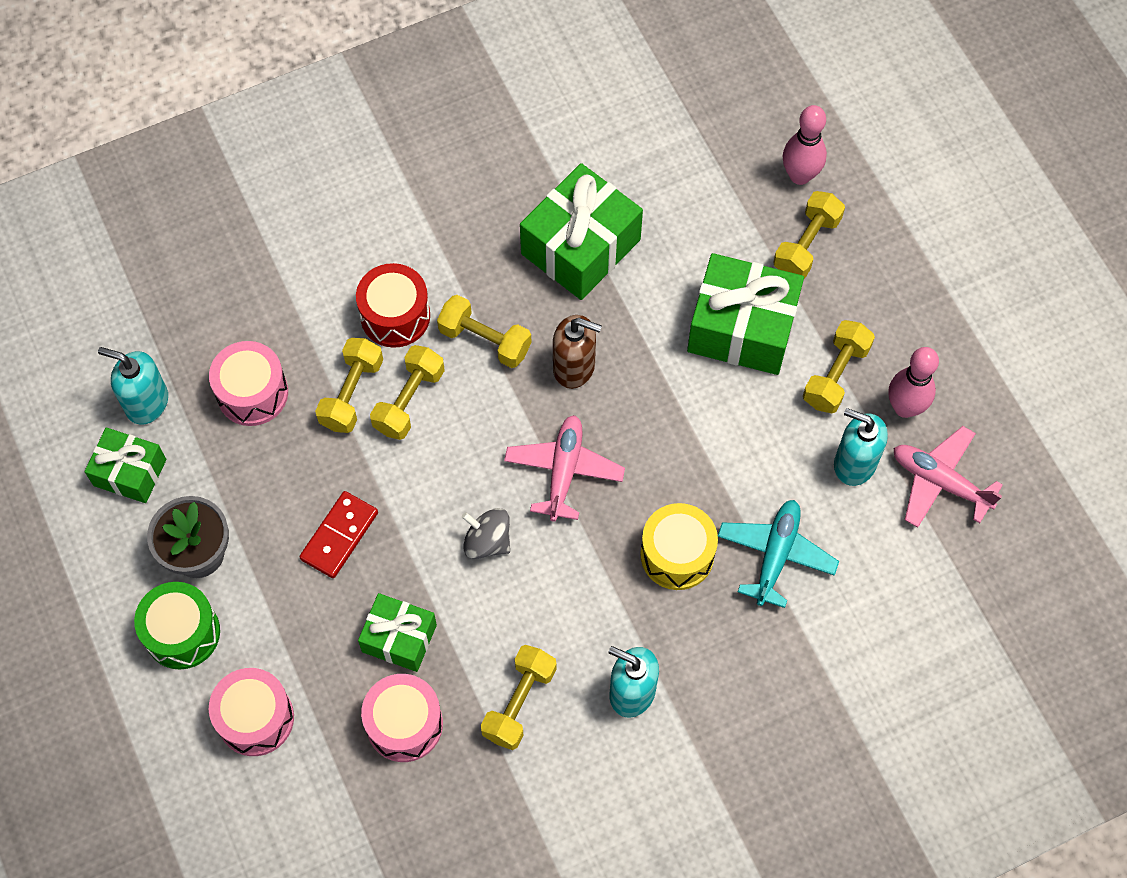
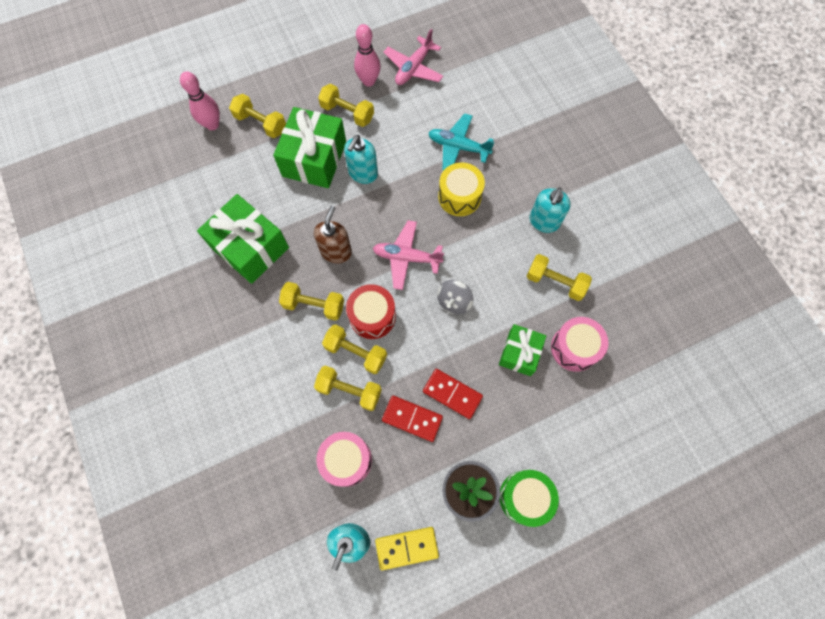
camera: 90 degrees left, 5 degrees up
(130, 472) = (407, 548): green gift -> yellow domino
(255, 718) = (579, 442): pink drum -> none
(306, 479) = (412, 418): none -> red domino
(395, 316) = (292, 363): red drum -> red drum (372, 316)
(485, 340) = (314, 305): yellow dumbbell -> yellow dumbbell turned 75 degrees clockwise
(854, 463) = (402, 107): turquoise soap dispenser -> turquoise soap dispenser (363, 173)

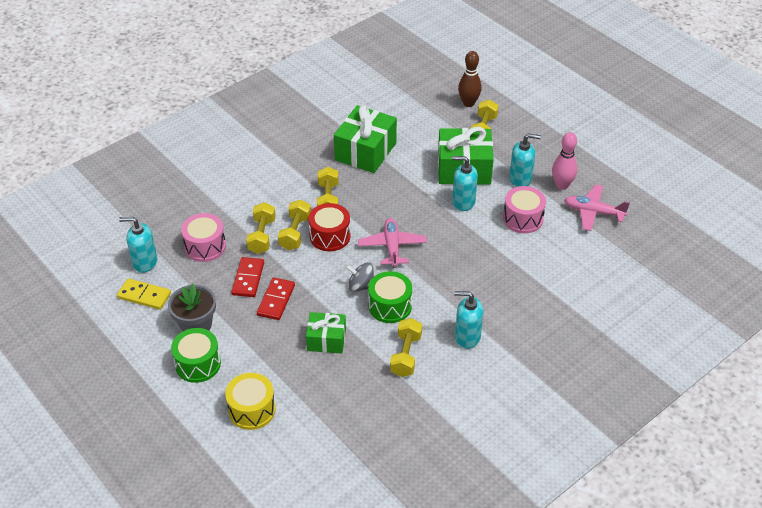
camera: 75 degrees right, 25 degrees down
(212, 125) = (468, 103): pink bowling pin -> brown bowling pin
(336, 251) = (381, 201): brown soap dispenser -> none
(347, 113) = (520, 179): yellow dumbbell -> turquoise soap dispenser
(407, 548) = (144, 296): yellow domino -> yellow domino turned 45 degrees counterclockwise
(458, 147) = (521, 260): turquoise plane -> none
(459, 197) = (468, 271): yellow drum -> yellow drum (252, 410)
(488, 280) = (390, 306): none -> green drum
(574, 348) = (343, 379): pink drum -> pink drum (523, 219)

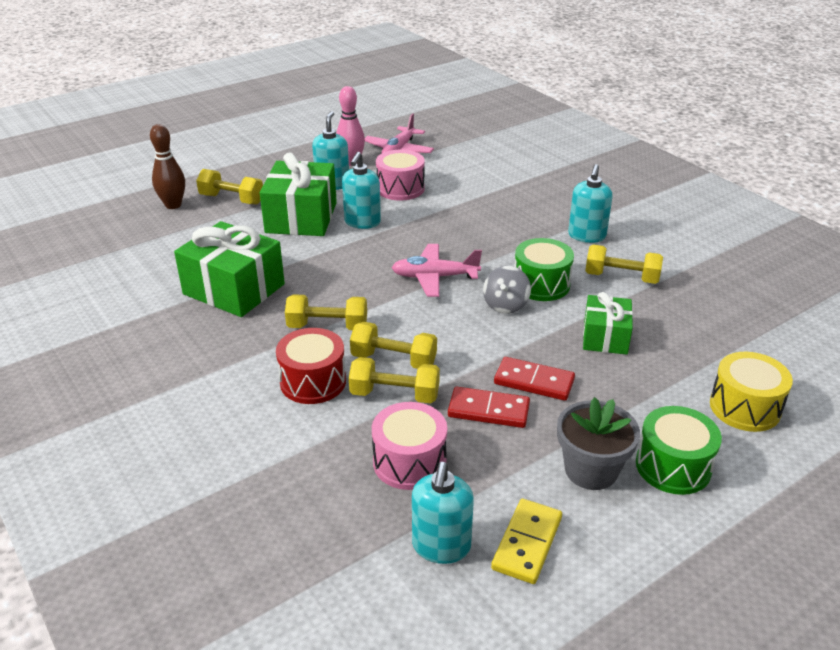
camera: 85 degrees left, 10 degrees down
(330, 236) = (406, 327): red drum -> red drum (313, 381)

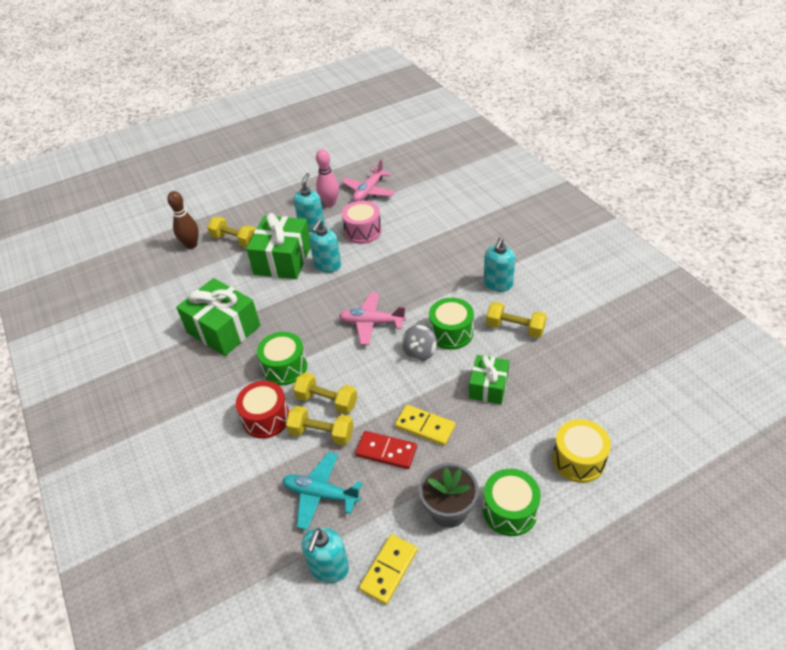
camera: 10 degrees right, 10 degrees up
(327, 326) = (285, 367): yellow dumbbell -> green drum
(409, 462) = (321, 494): pink drum -> turquoise plane
(534, 382) = (425, 427): red domino -> yellow domino

